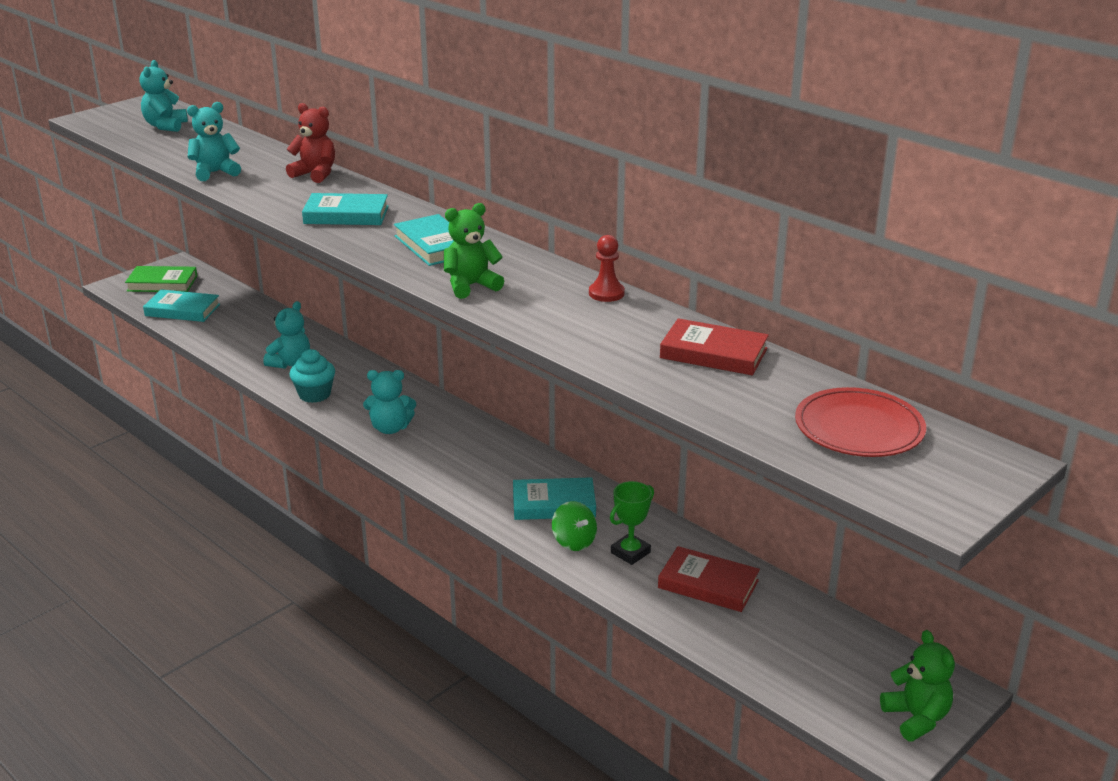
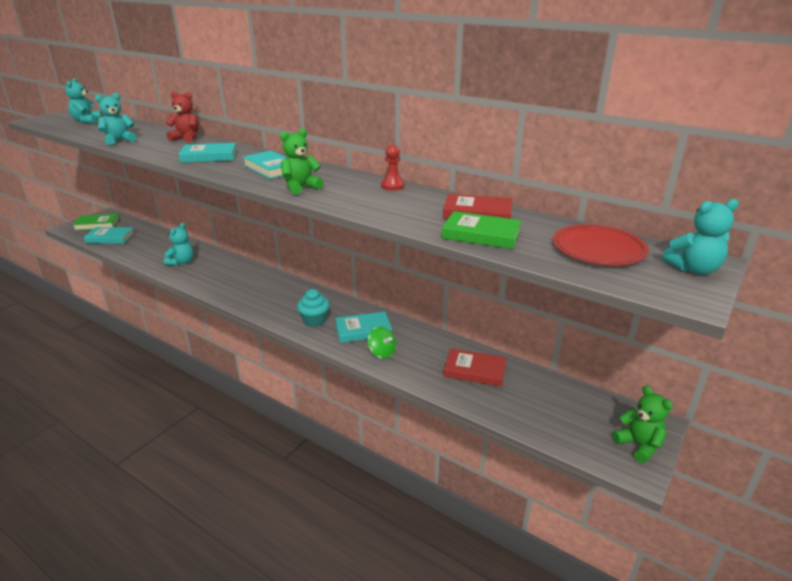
camera: 10 degrees left, 0 degrees up
(314, 394) = (199, 279): turquoise cupcake -> turquoise cupcake (314, 320)
(390, 428) = (250, 294): turquoise teddy bear -> turquoise teddy bear (693, 269)
(630, 552) = (419, 355): green trophy -> none
(703, 390) = (481, 235): none -> green book

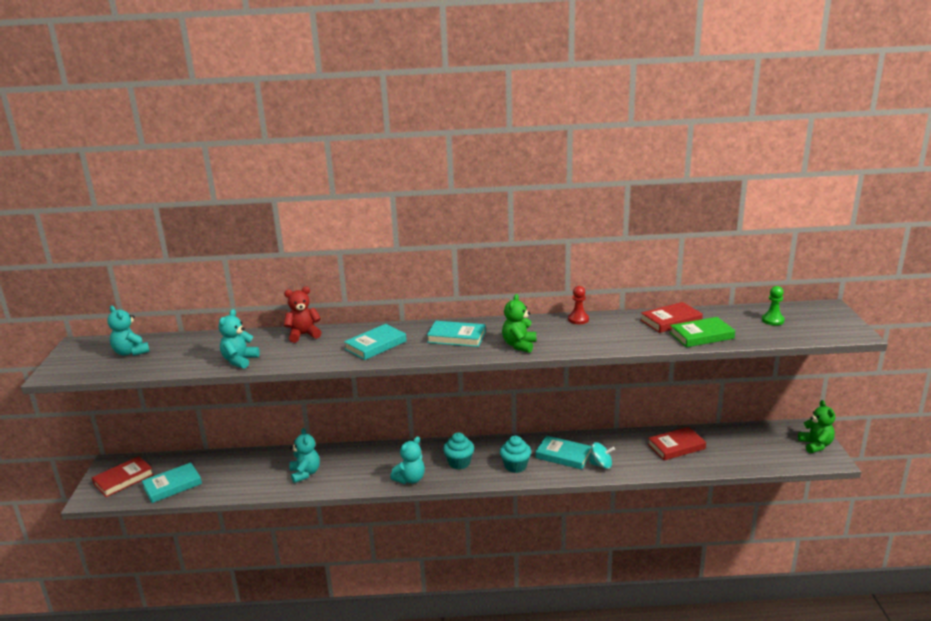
camera: 35 degrees left, 5 degrees down
(97, 224) = (123, 479): green book -> red book
(280, 299) = (459, 463): none -> turquoise cupcake
(363, 330) = (563, 455): turquoise book -> turquoise book turned 75 degrees clockwise
(382, 352) = (601, 465): green spinning top -> turquoise spinning top
(598, 249) = (772, 320): red plate -> green pawn
(638, 445) = (815, 445): green teddy bear -> green teddy bear turned 60 degrees clockwise
(693, 269) = (830, 315): turquoise teddy bear -> turquoise teddy bear (410, 479)

